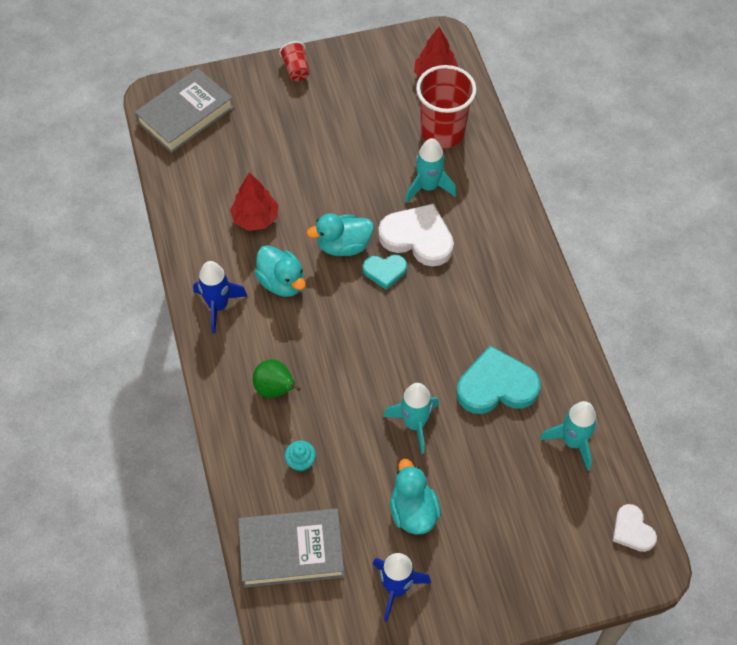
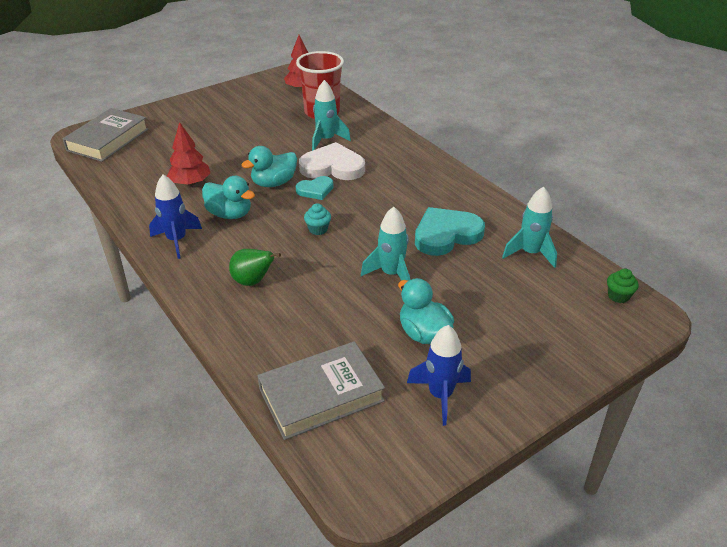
camera: 20 degrees left, 20 degrees down
(296, 69) = (192, 103): red cup -> none
(301, 462) = (300, 325): turquoise cupcake -> turquoise cupcake (318, 229)
(632, 530) = (618, 296): white heart -> green cupcake

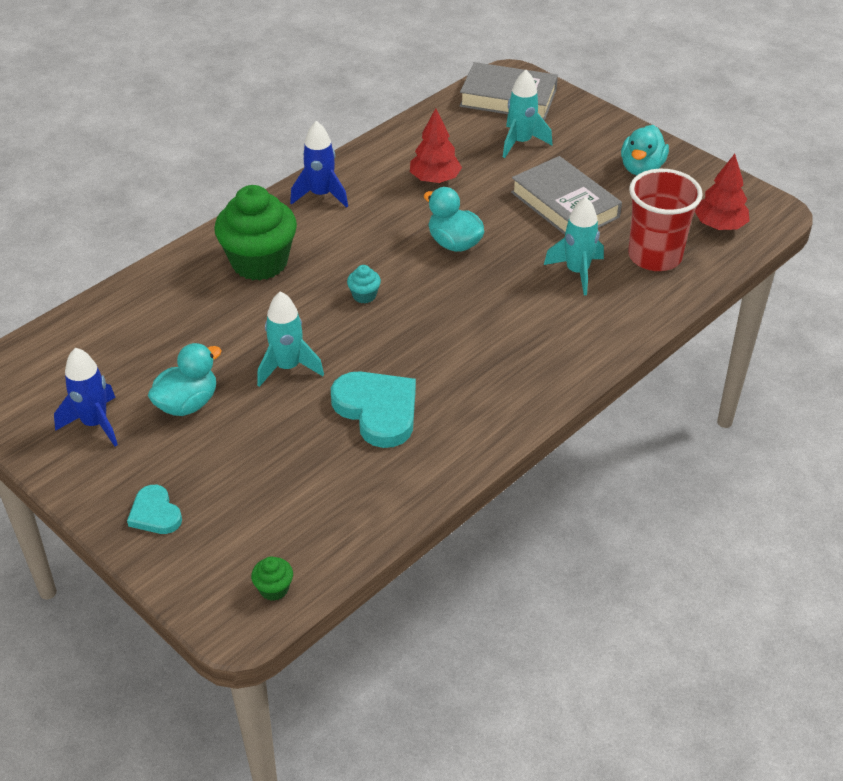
camera: 80 degrees right, 5 degrees up
(230, 214) = (379, 222): turquoise duck -> turquoise duck (641, 168)
(253, 281) = (259, 262): green pear -> green cupcake
(315, 190) = (448, 281): turquoise heart -> turquoise heart (155, 513)
(321, 395) = (95, 338): grey book -> grey book (564, 205)
(332, 167) = (509, 288): white heart -> none
(530, 253) = (352, 496): turquoise rocket -> turquoise rocket (521, 142)

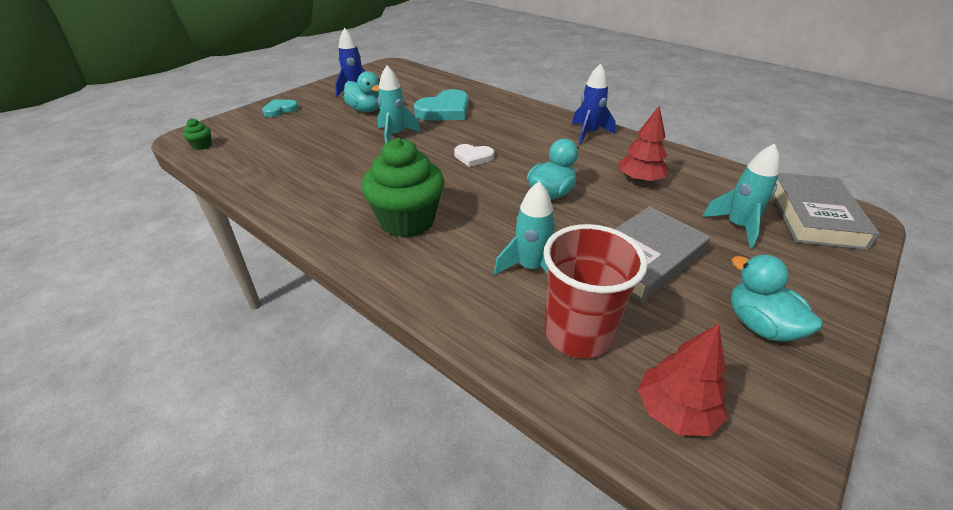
camera: 85 degrees right, 5 degrees down
(259, 262) = (502, 119): green cupcake -> green cupcake (407, 221)
(364, 296) = (473, 157): turquoise cupcake -> white heart
(377, 410) = (346, 169): turquoise heart -> turquoise heart (444, 110)
(641, 168) = (759, 325): turquoise duck -> turquoise duck turned 45 degrees clockwise

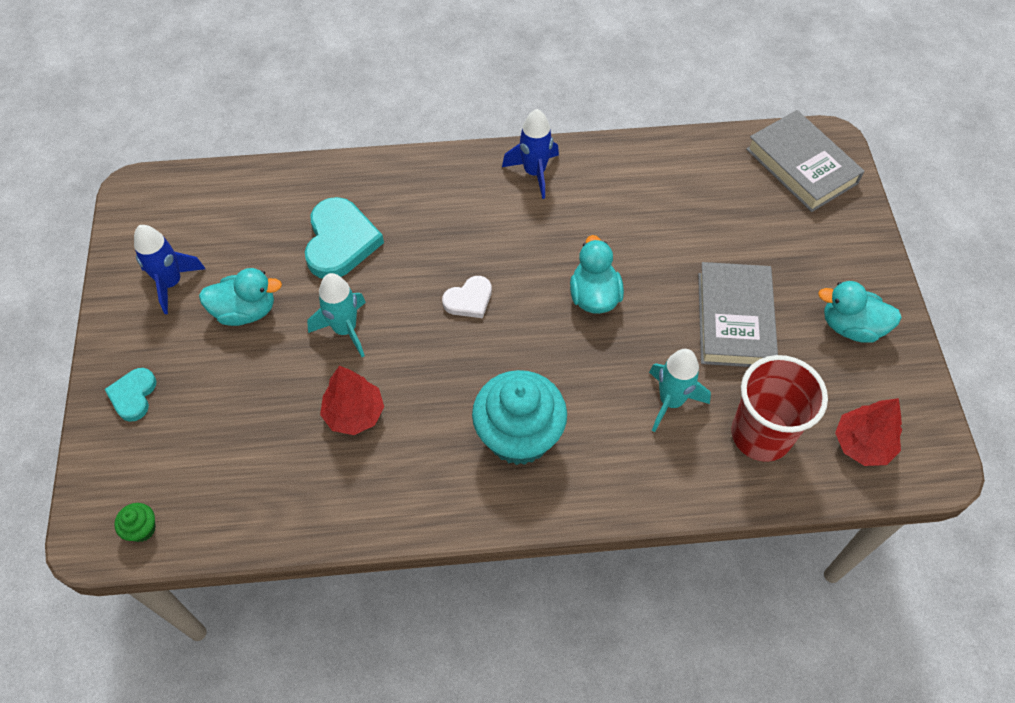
camera: 45 degrees left, 20 degrees up
(407, 221) = (519, 436): green cupcake -> turquoise cupcake
(639, 180) = (645, 216): red tree -> red tree (354, 414)
(737, 226) = (763, 224): turquoise rocket -> none

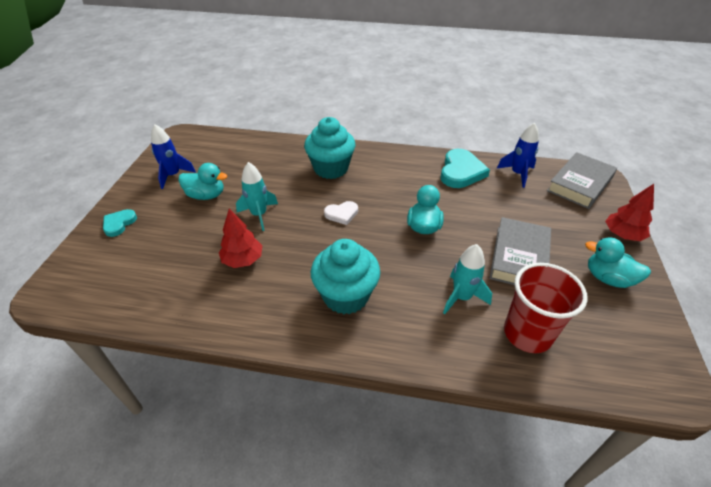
camera: 15 degrees right, 15 degrees down
(142, 529) = (77, 296): green cupcake -> none
(340, 242) = (277, 173): turquoise heart -> turquoise heart (461, 172)
(423, 214) = (331, 168): none -> turquoise cupcake
(534, 173) = (405, 161): blue rocket -> blue rocket (517, 174)
(801, 166) = (579, 184): grey book -> grey book turned 60 degrees clockwise
(862, 444) = (611, 359): red tree -> red tree (622, 235)

